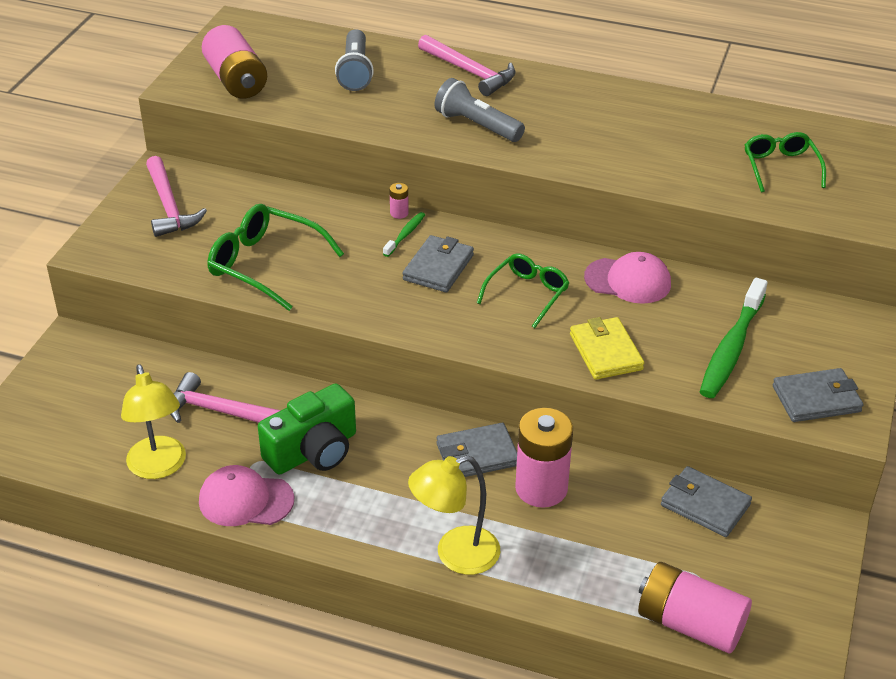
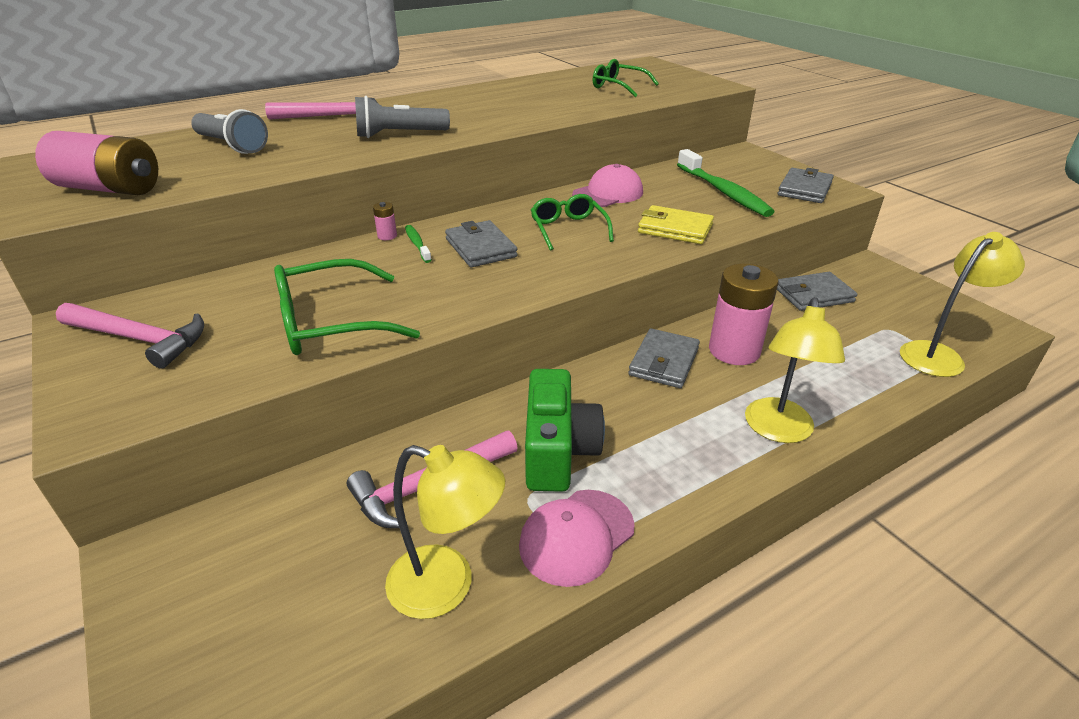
camera: 50 degrees left, 5 degrees down
(690, 624) = (939, 355): pink battery -> yellow lamp

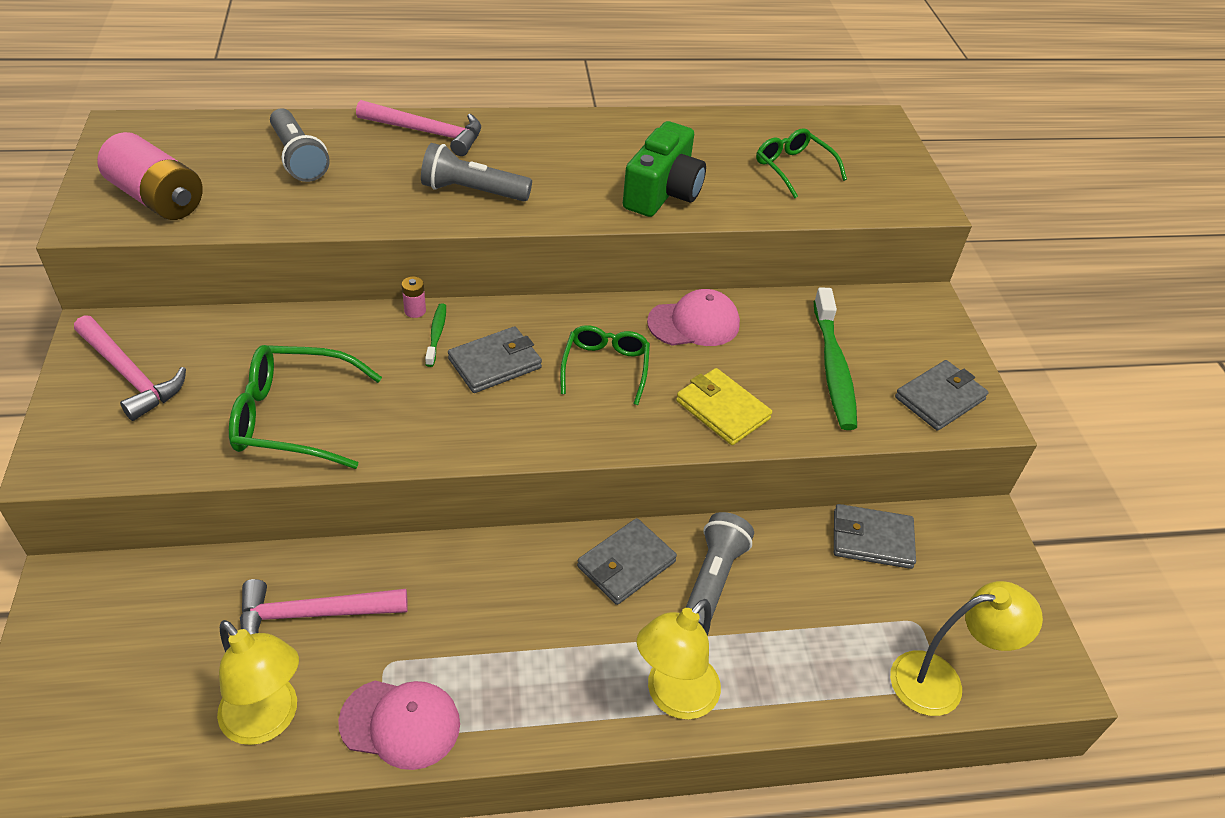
camera: 20 degrees right, 10 degrees up
(481, 248) = (495, 363): grey wallet -> grey wallet turned 60 degrees clockwise
(558, 450) = (447, 626): green camera -> green camera (663, 192)
(576, 536) = (400, 723): pink cap -> pink cap turned 150 degrees counterclockwise
(734, 350) = (712, 580): pink battery -> grey flashlight

